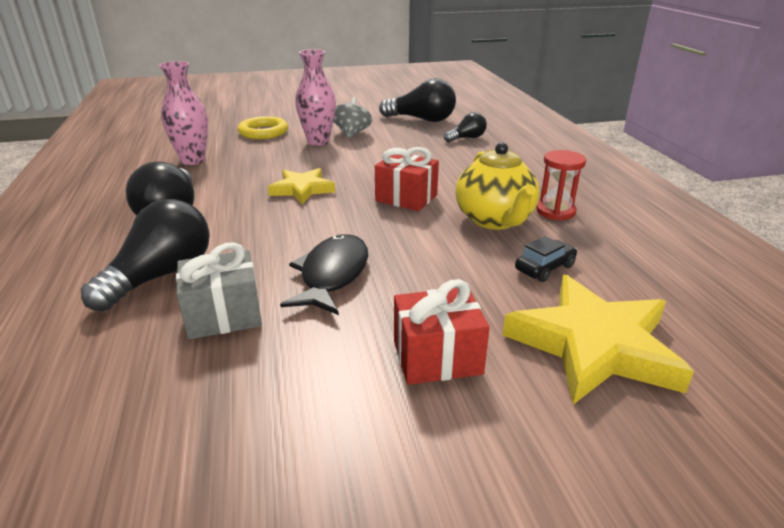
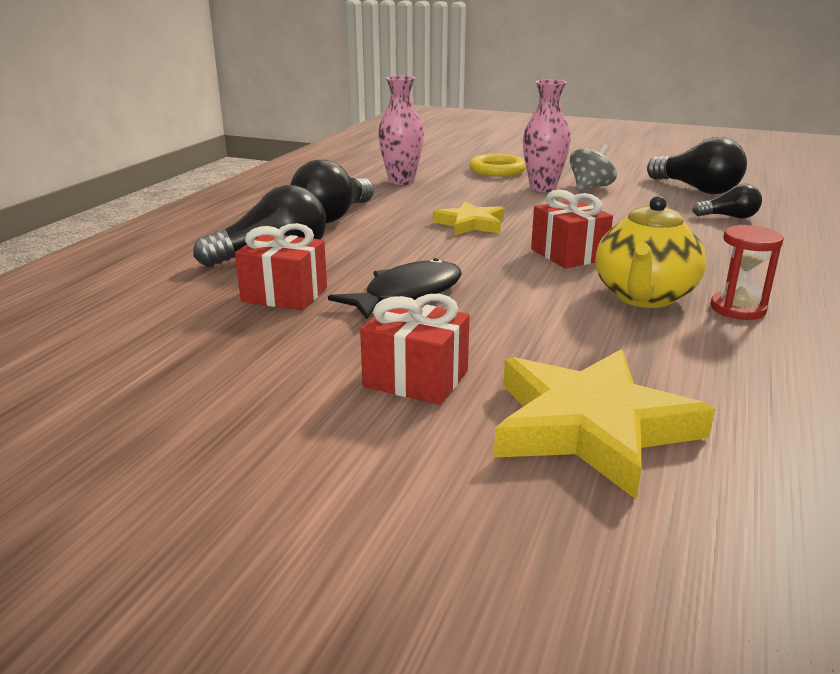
camera: 35 degrees right, 5 degrees down
(224, 315) = (284, 295): grey gift -> red gift
(544, 268) = (638, 352): black car -> none

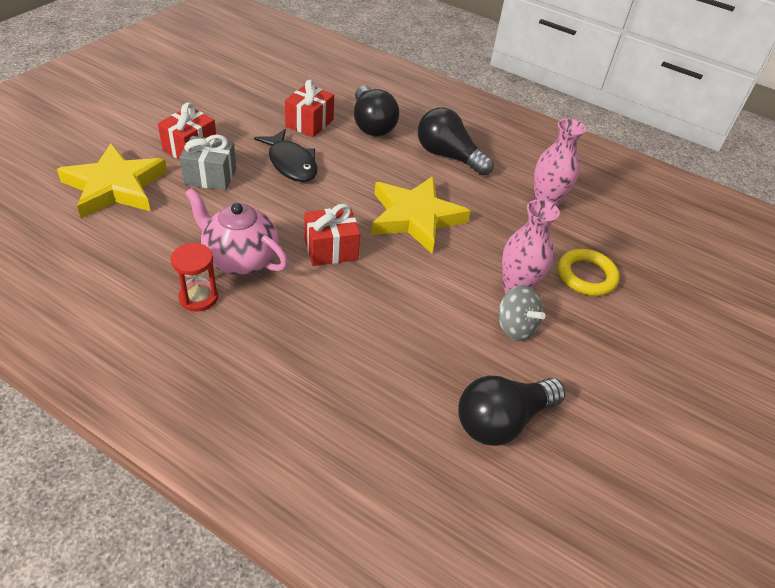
camera: 95 degrees right, 20 degrees up
(470, 224) = (415, 217): yellow star -> yellow star, size x1.69
(486, 345) = (210, 176): none -> grey gift
(644, 297) = (240, 259): yellow teapot -> pink teapot
(729, 217) = (396, 399): black light bulb -> none

